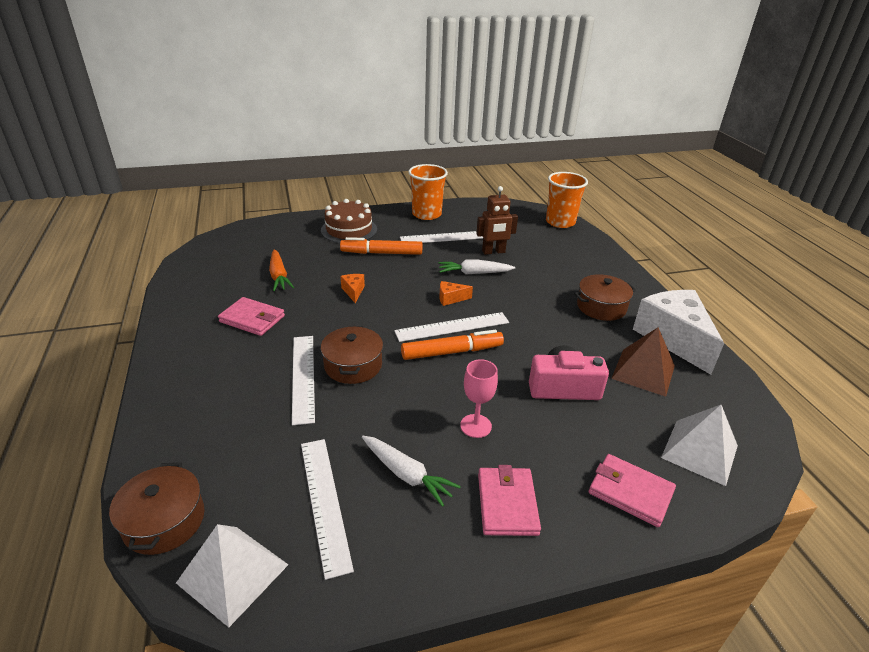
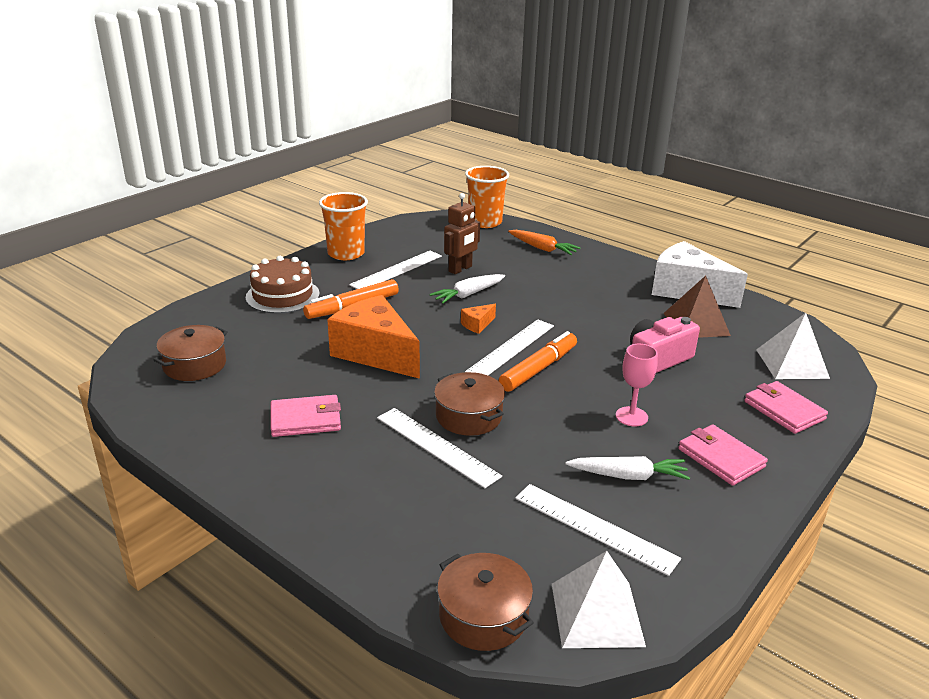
camera: 35 degrees left, 5 degrees down
(279, 276) = (271, 368): orange carrot -> orange carrot (542, 248)
(353, 291) = (375, 353): orange cheese -> orange cheese, size x2.47
(601, 307) = (608, 285): brown pot -> brown pot (194, 365)
(630, 492) = (784, 410): pink wallet -> pink wallet turned 60 degrees clockwise

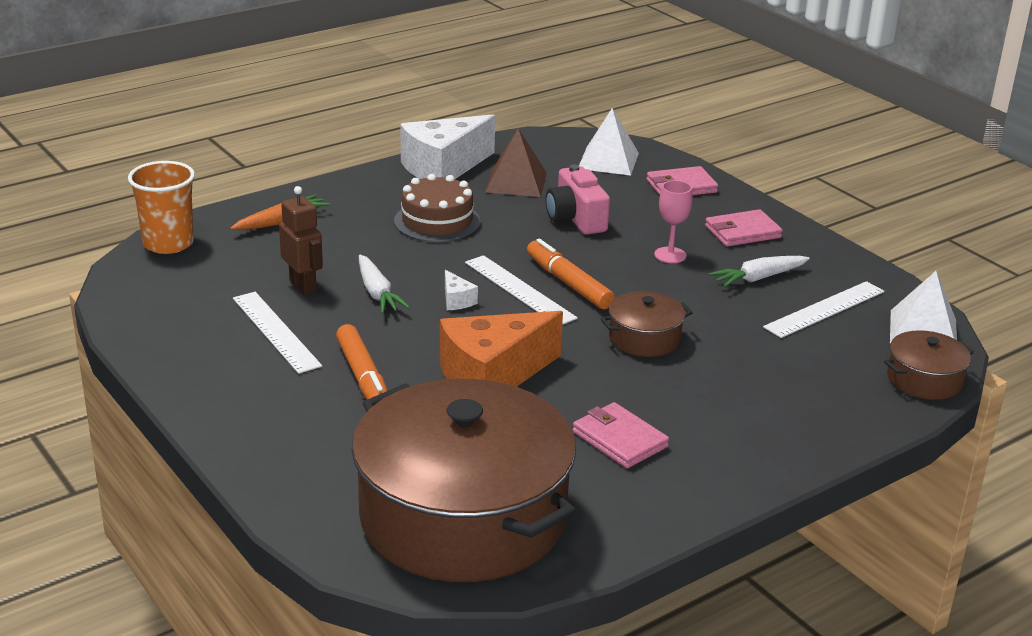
camera: 75 degrees left, 0 degrees up
(194, 365) = (463, 517): brown pot -> brown pot, size x2.38
(282, 295) = (297, 431): brown cake -> brown cake (437, 221)
(306, 419) = (619, 439): pink wallet -> pink wallet turned 45 degrees counterclockwise
(346, 253) = (192, 364): orange cup -> none
(436, 446) = (691, 365): white ruler -> none
(477, 325) = (456, 300): orange cheese -> white cheese
(628, 476) = (759, 278): white carrot -> white carrot turned 135 degrees counterclockwise

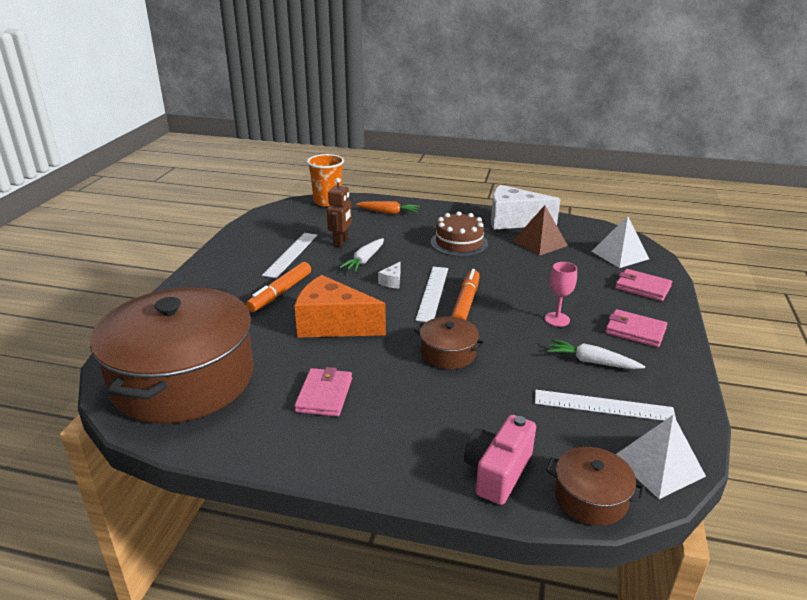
camera: 50 degrees right, 0 degrees up
(576, 218) = (537, 274): pink camera -> pink camera (498, 471)

